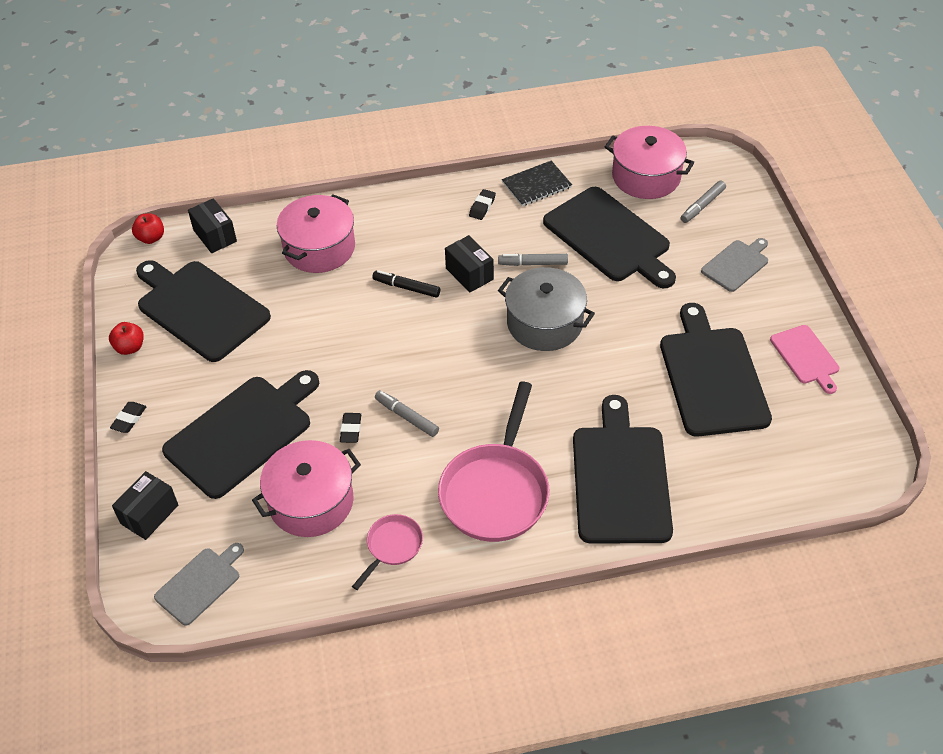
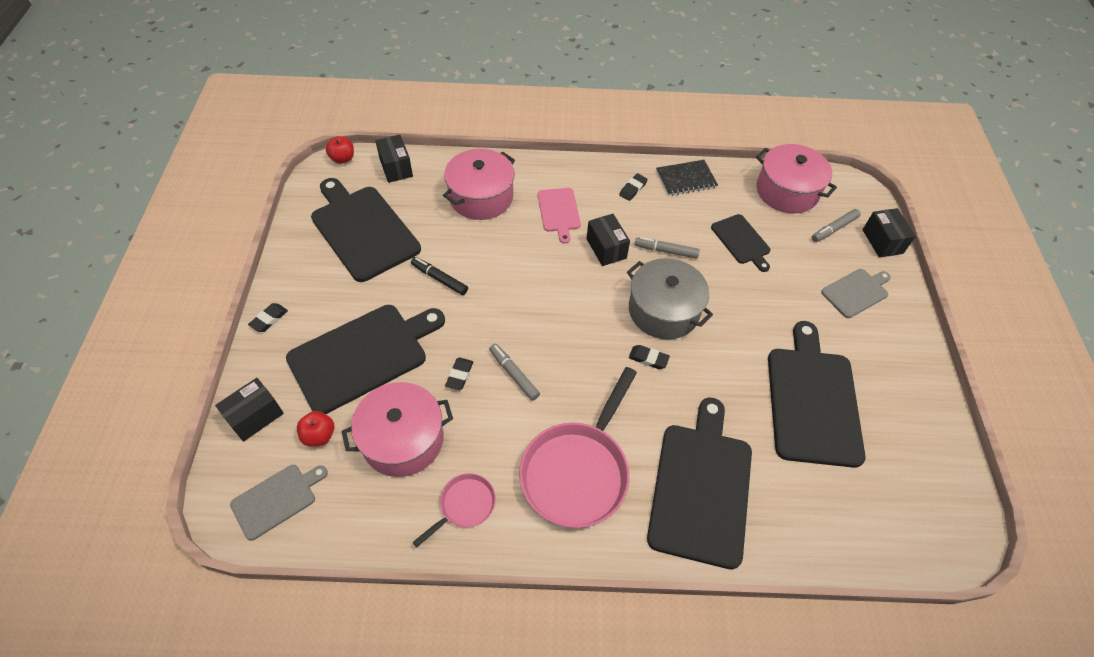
camera: 10 degrees right, 5 degrees up
(130, 347) = (292, 252): red apple -> red apple (319, 435)
(406, 287) = (547, 249): black marker -> black marker (439, 279)
(540, 372) = (648, 358): none -> black eraser
(609, 237) = (741, 241): black cutting board -> black cutting board, size x0.53
(754, 208) = (882, 241): none -> black box
(806, 357) = (909, 401): pink cutting board -> pink cutting board (559, 212)

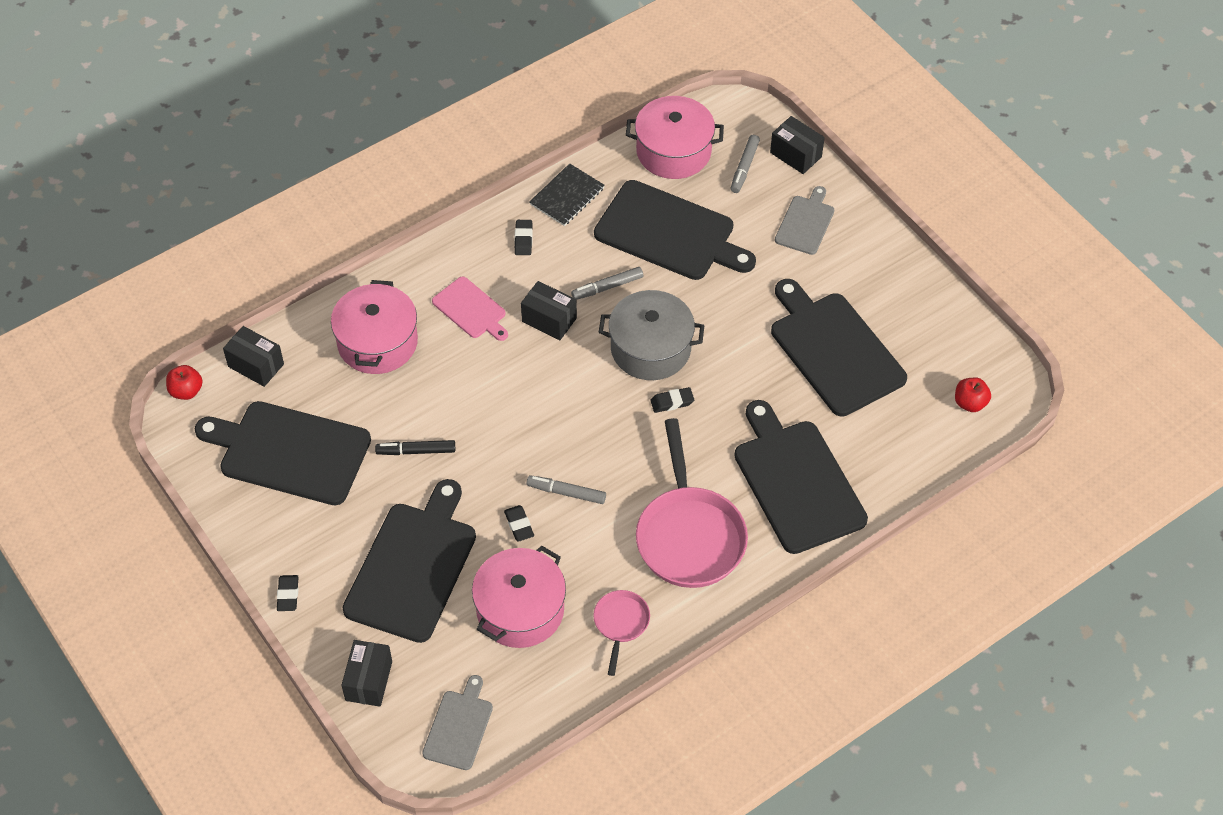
camera: 35 degrees left, 0 degrees up
(319, 435) = (443, 656): red apple -> red apple (970, 403)
(741, 241) = (669, 233): black cutting board -> black cutting board, size x1.90

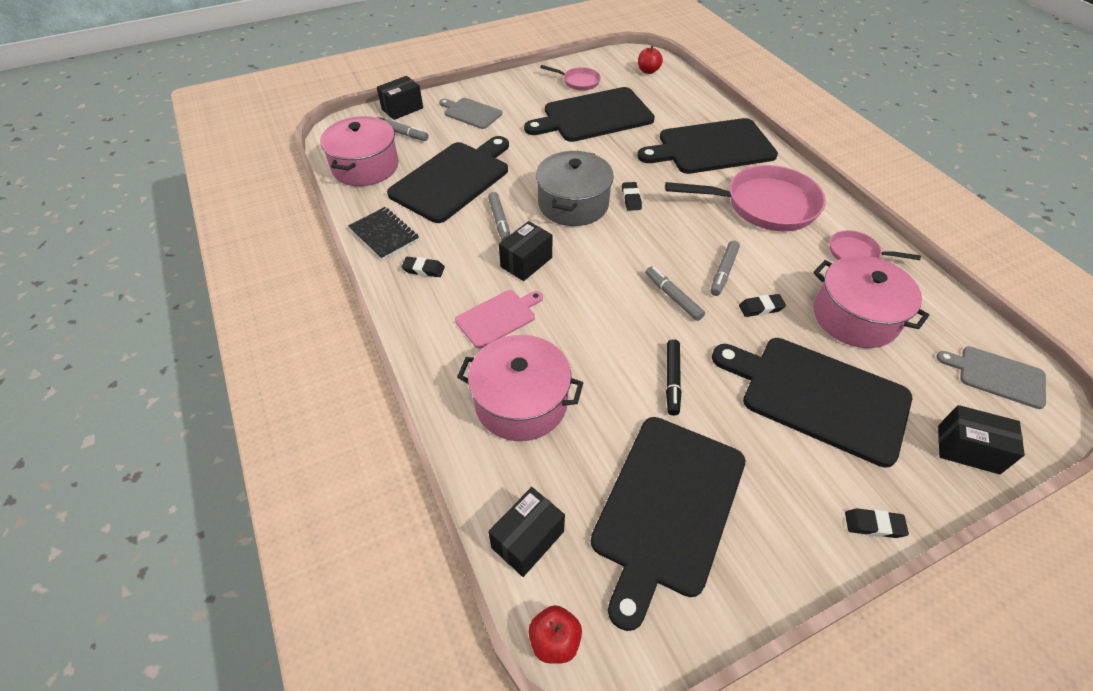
camera: 80 degrees left, 5 degrees down
(521, 448) = (673, 297): none -> grey marker
(914, 324) = (578, 82): none -> pink pan

